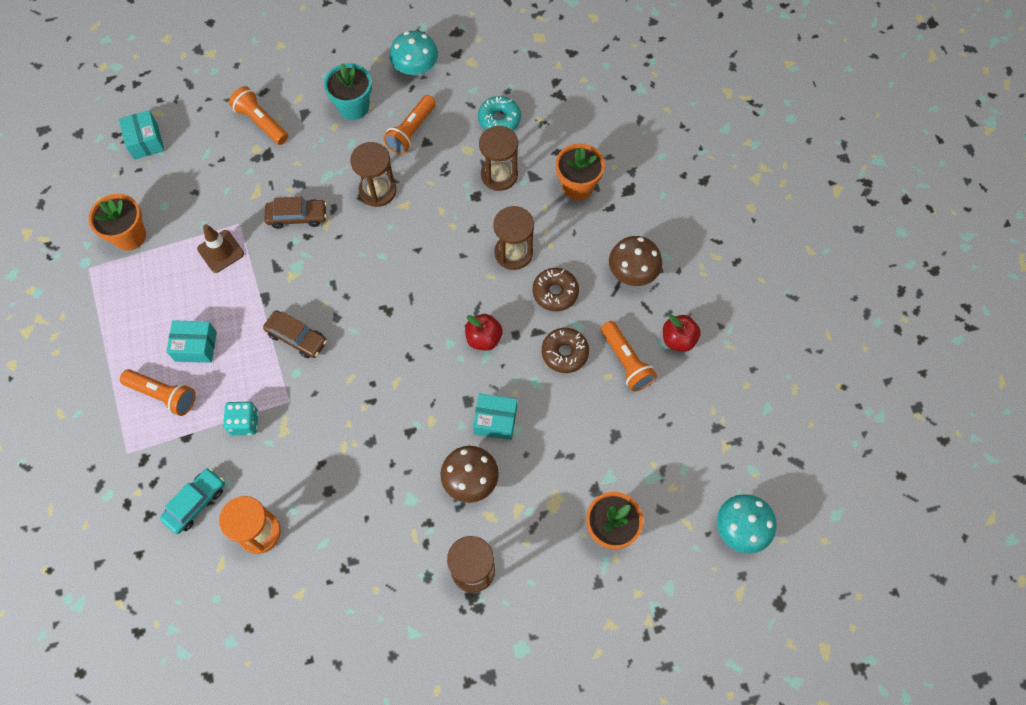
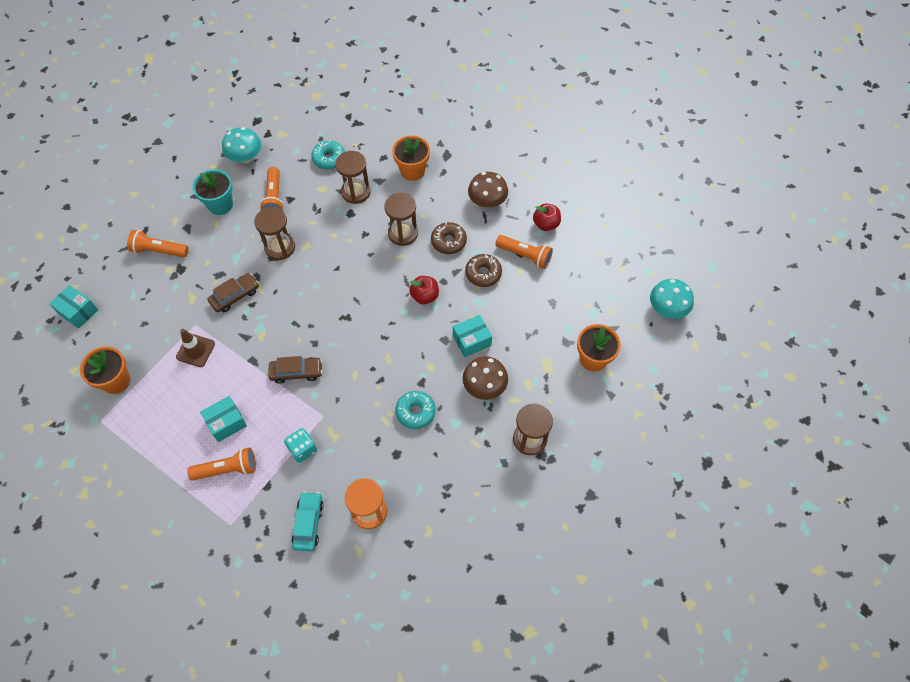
camera: 35 degrees left, 5 degrees down
(380, 459) = (415, 412): none -> turquoise donut

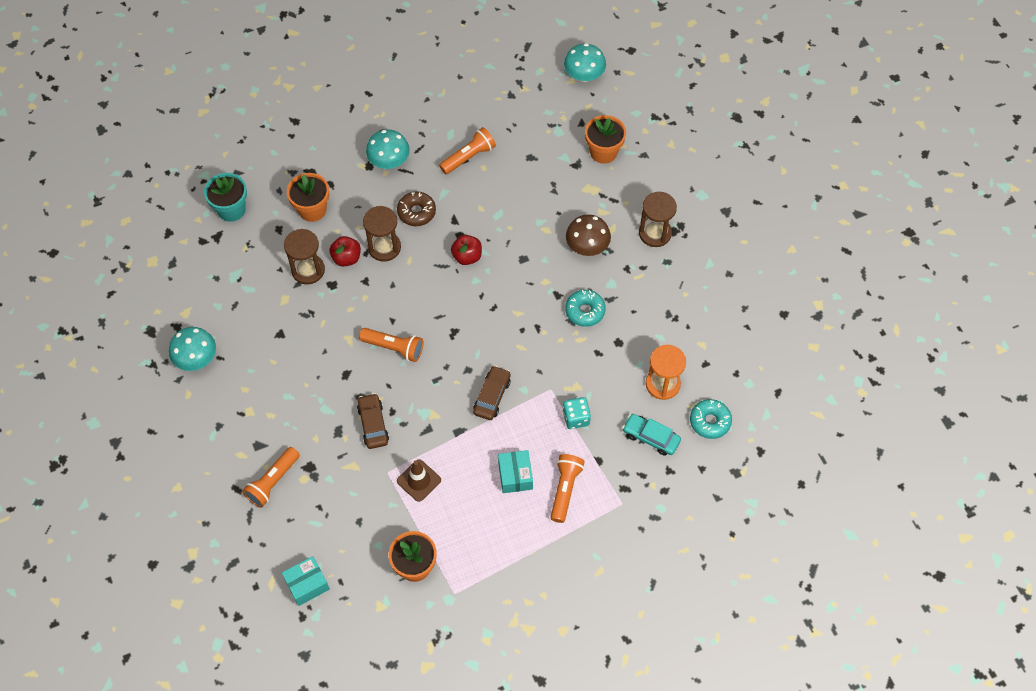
camera: 65 degrees left, 0 degrees up
(220, 204) = (247, 403): turquoise flower pot -> turquoise flower pot (231, 209)
(274, 198) = (269, 348): orange flashlight -> orange flashlight (394, 348)
(280, 247) = (337, 363): brown hourglass -> none
(329, 159) = (249, 279): turquoise donut -> turquoise donut (710, 421)
(472, 340) = (535, 237): turquoise box -> none
(483, 273) = (469, 198): brown donut -> none
(487, 201) = (389, 161): brown mushroom -> turquoise mushroom
(546, 224) = (443, 125): red apple -> red apple (346, 258)

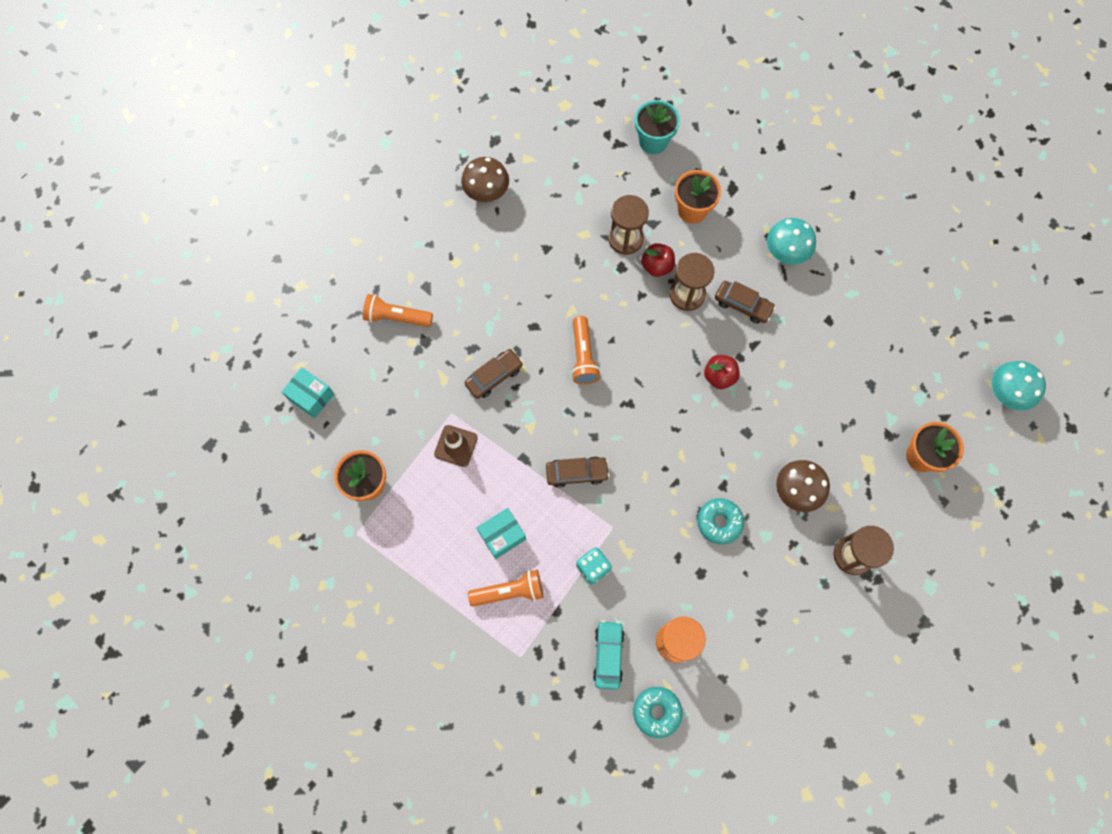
camera: 65 degrees right, 10 degrees up
(196, 358) = (486, 191): turquoise mushroom -> brown mushroom
(416, 212) = (743, 305): brown donut -> brown car
(468, 157) = (835, 324): orange flashlight -> none

